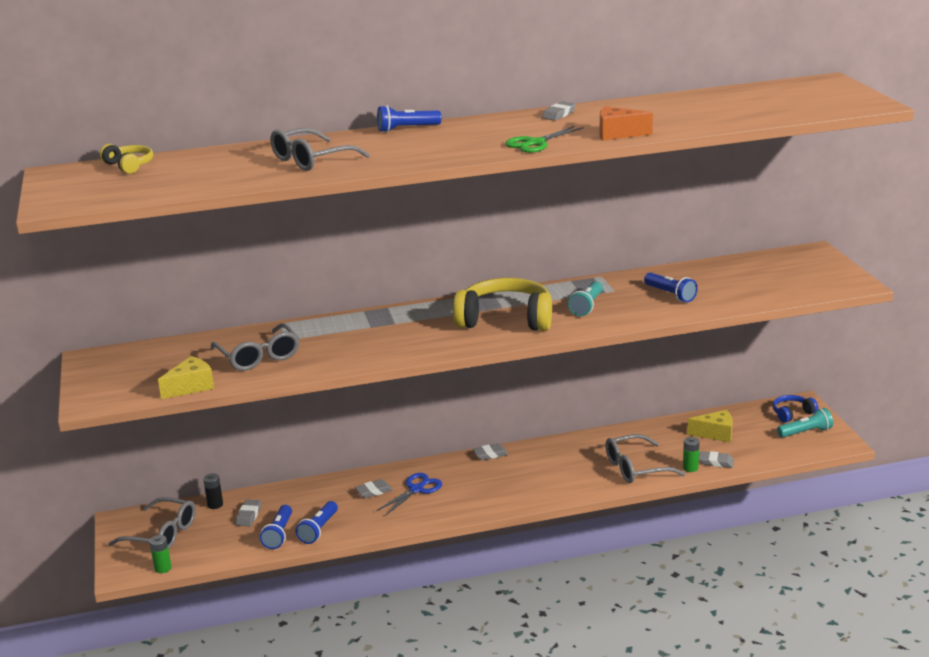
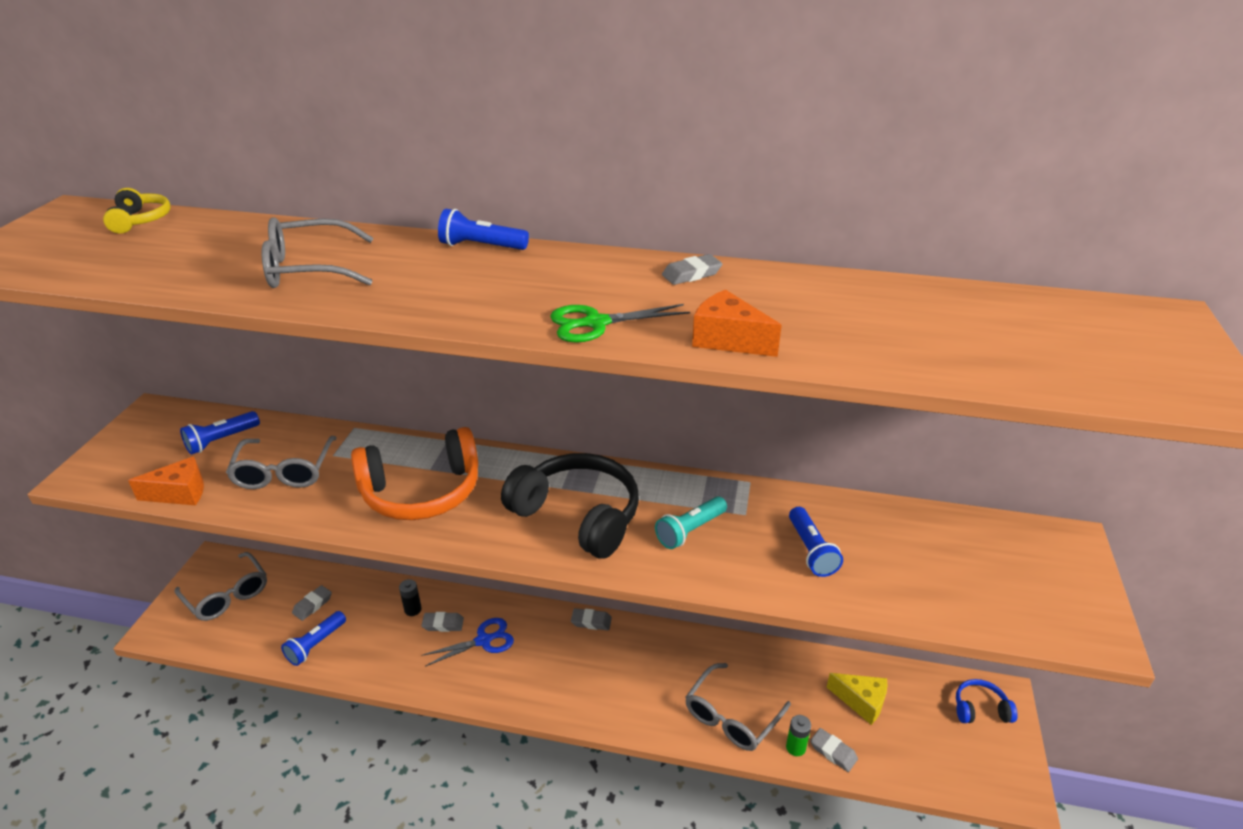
camera: 25 degrees right, 10 degrees up
(163, 568) = (189, 642): green battery -> none
(191, 387) = (180, 493): yellow cheese -> orange cheese
(215, 505) = (299, 576): black battery -> black battery (413, 609)
(319, 530) = (353, 656): blue flashlight -> blue flashlight (221, 440)
(380, 338) = (422, 491): none -> orange headphones
(505, 319) = (577, 516): yellow headphones -> black headphones
(636, 468) = (731, 716): grey glasses -> grey glasses turned 60 degrees counterclockwise
(805, 432) = (980, 751): turquoise flashlight -> none

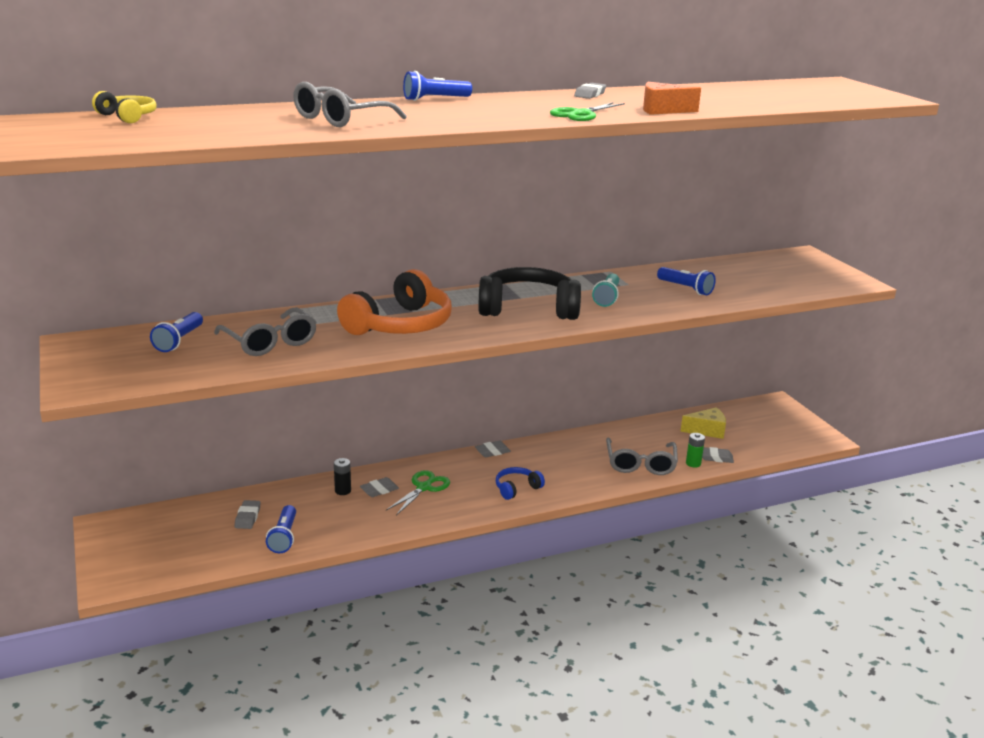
camera: 35 degrees left, 10 degrees down
(180, 493) = (197, 373): orange cheese -> none
(227, 595) = (152, 539): grey glasses -> none
(483, 641) = (424, 487): blue scissors -> green scissors
(980, 709) = (772, 412): blue headphones -> blue headphones (517, 488)

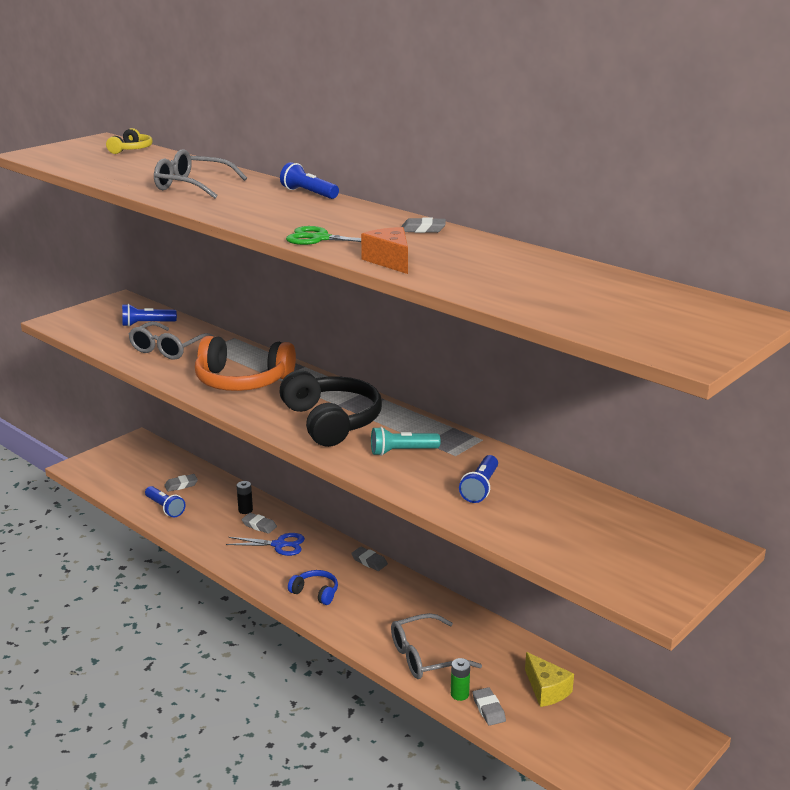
camera: 65 degrees right, 0 degrees up
(284, 537) = (165, 508): blue flashlight -> blue flashlight turned 105 degrees counterclockwise
(424, 487) = (279, 545): green scissors -> blue scissors

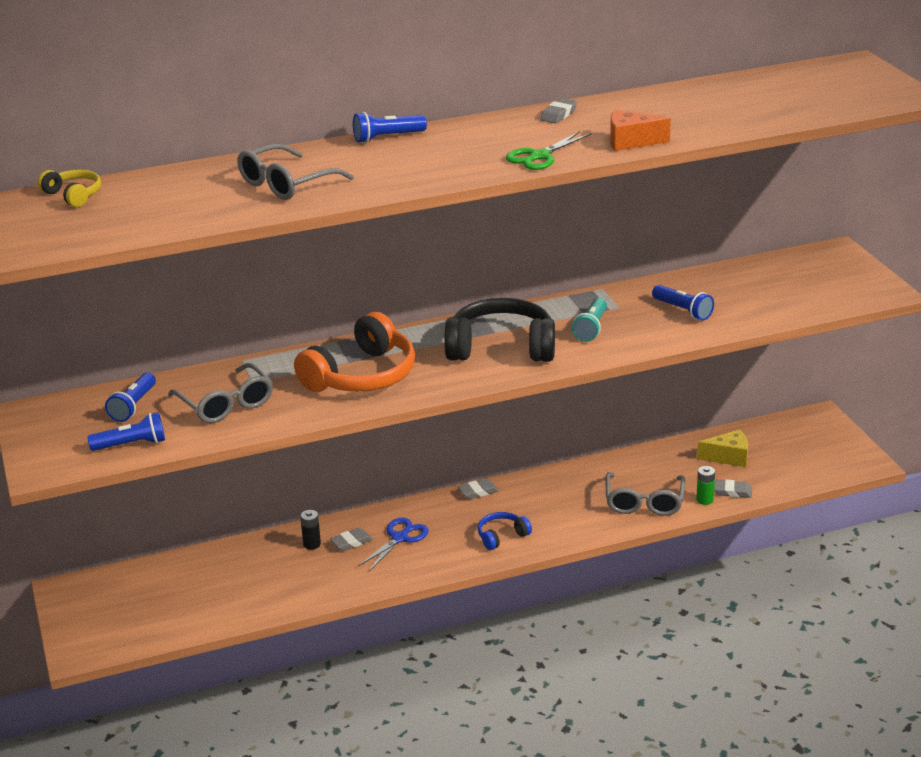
camera: 60 degrees left, 5 degrees up
(165, 508) = (251, 599): blue flashlight -> blue flashlight (132, 444)
(181, 485) = (212, 578): grey eraser -> none

